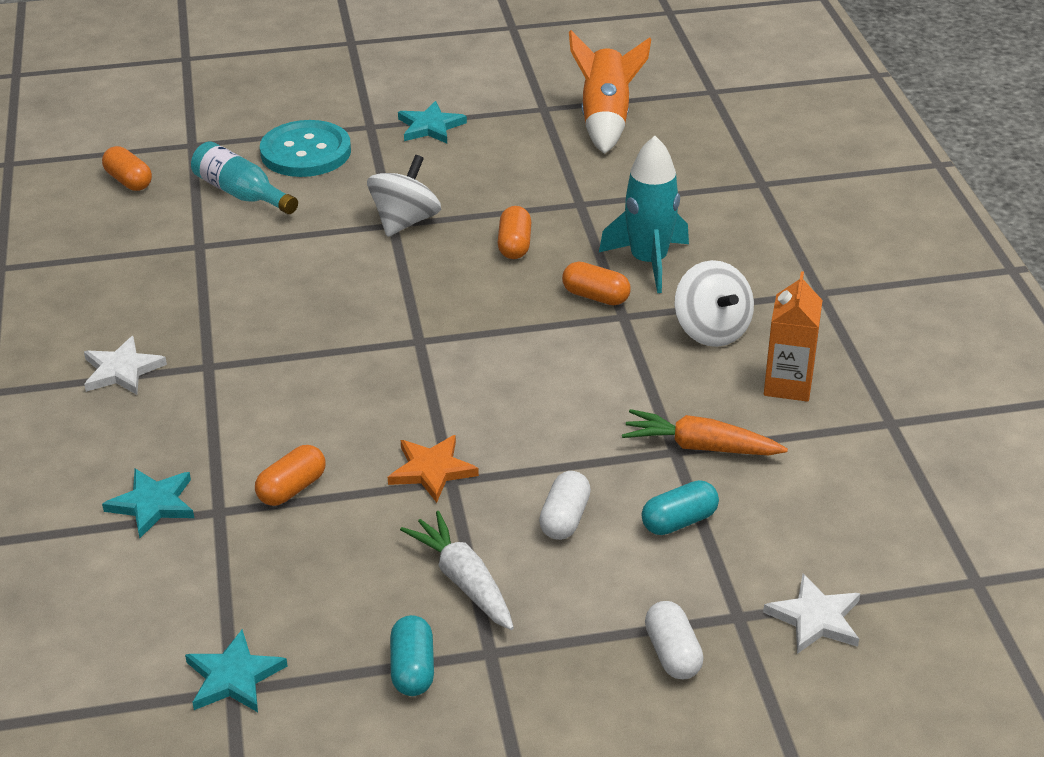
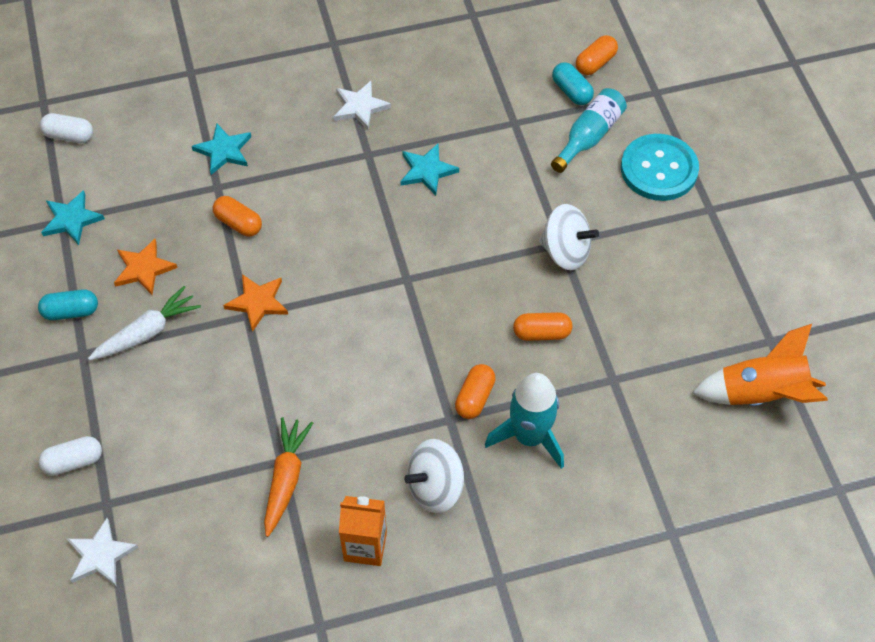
camera: 85 degrees right, 20 degrees up
(350, 588) = (144, 269): none -> orange star
(430, 127) = (718, 254): turquoise star -> turquoise star (427, 171)
(565, 518) = (207, 389): white capsule -> white capsule (69, 136)
(679, 521) = (202, 464): turquoise capsule -> turquoise capsule (571, 91)

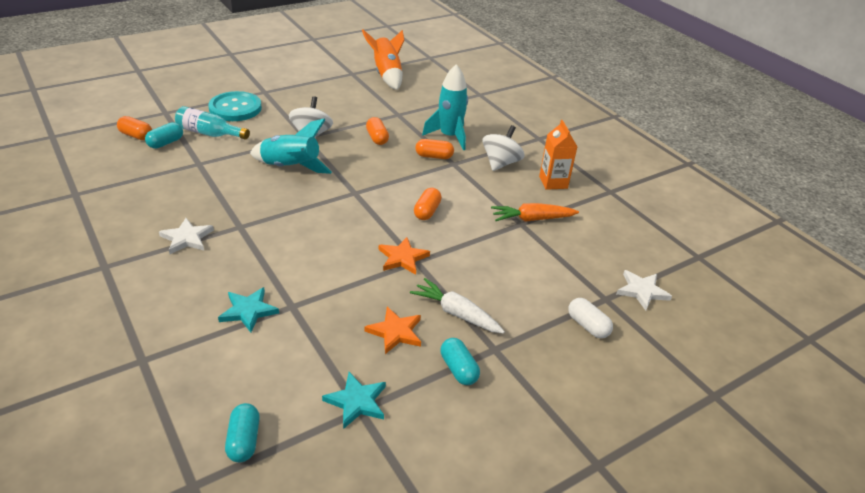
camera: 110 degrees left, 20 degrees down
(69, 136) = (244, 440): white capsule -> turquoise capsule
(238, 223) = (329, 284): orange capsule -> orange capsule (427, 211)
(427, 171) = (253, 196): turquoise star -> none
(435, 487) = (500, 163): white spinning top -> white spinning top turned 105 degrees counterclockwise
(482, 216) = (290, 168): none -> turquoise rocket

